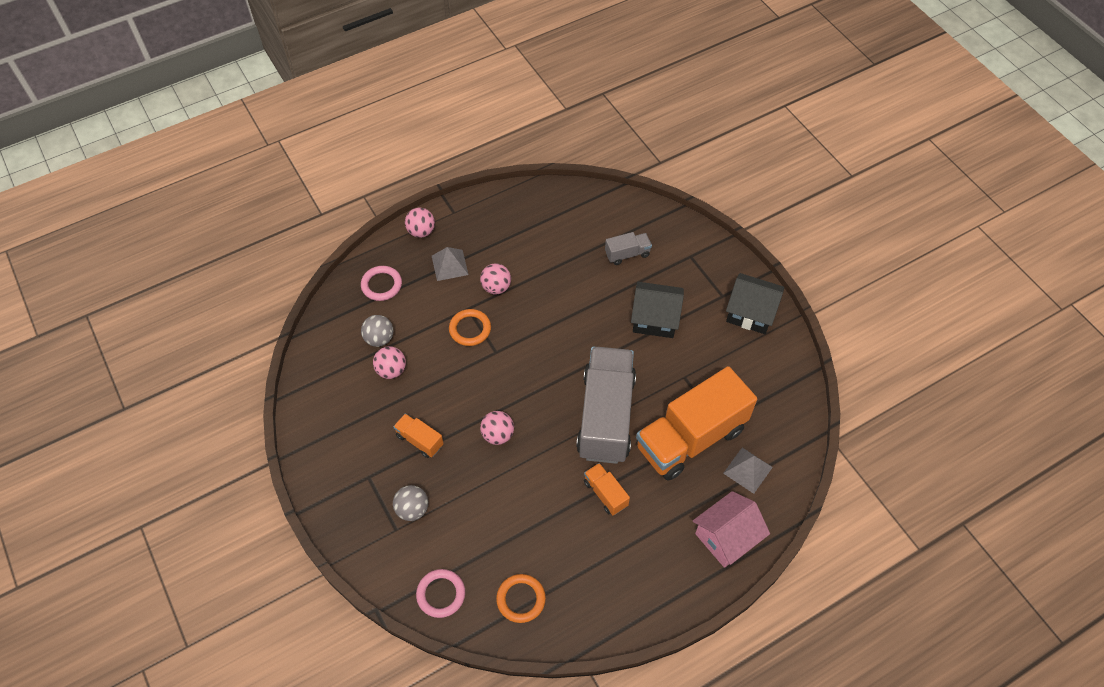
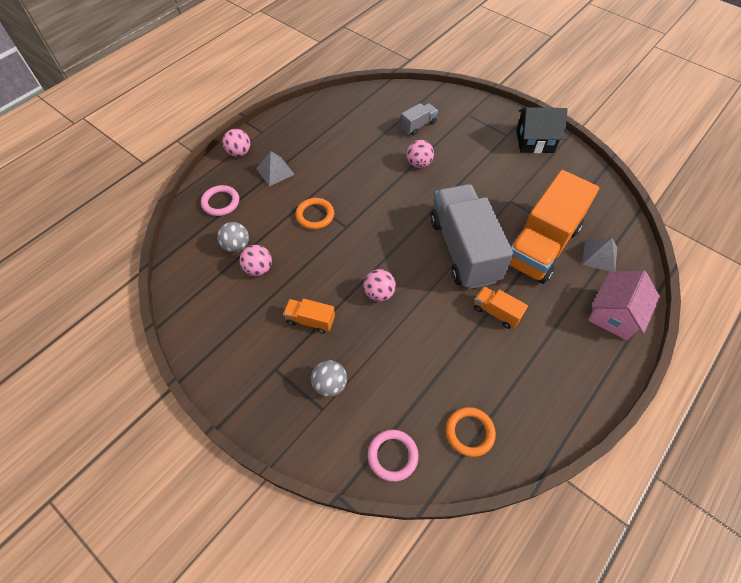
camera: 20 degrees left, 0 degrees up
(496, 287) = (323, 177): pink ball -> pink ball (419, 164)
(655, 319) = (464, 165): black house -> none

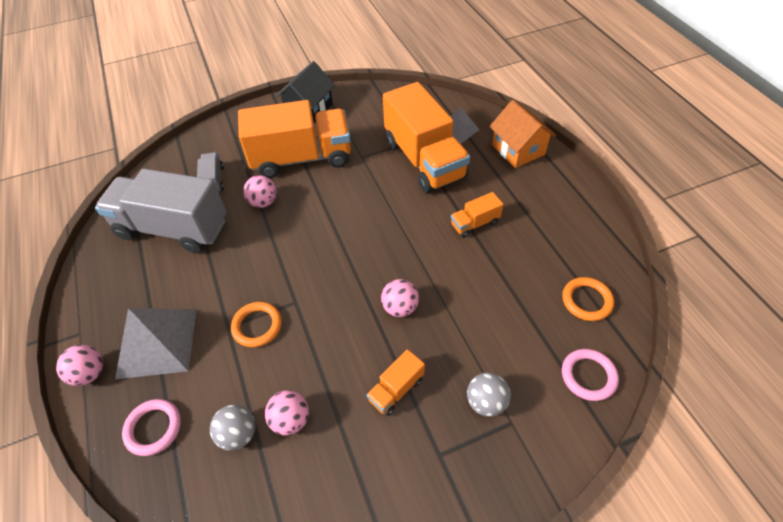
camera: 60 degrees left, 5 degrees down
(275, 171) = (157, 342): grey pyramid -> grey pyramid, size x1.74
(464, 250) = (393, 215): grey truck -> grey truck (173, 228)
(478, 163) = (301, 158): none -> orange truck
(614, 315) = (518, 150): pink house -> orange house

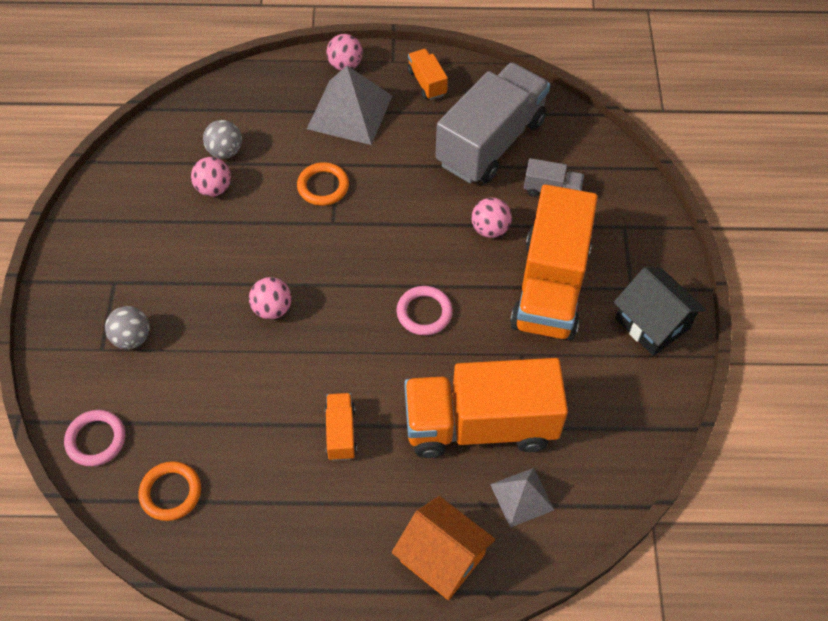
camera: 110 degrees right, 5 degrees up
(153, 428) = (266, 99): pink ring -> pink ring (424, 312)
(396, 389) = (190, 273): orange truck -> orange truck (427, 83)
(518, 150) = (442, 558): orange house -> orange house turned 45 degrees clockwise

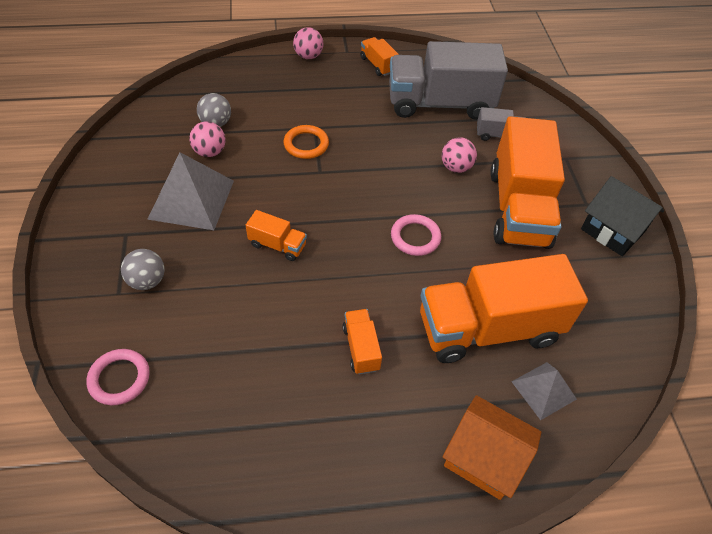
camera: 10 degrees left, 5 degrees down
(171, 492) = (201, 423): orange ring -> none
(272, 309) = (277, 245): pink ball -> orange truck
(349, 112) = (318, 88): grey pyramid -> grey pyramid (191, 199)
(490, 142) = (440, 104): grey truck -> grey truck turned 120 degrees counterclockwise

